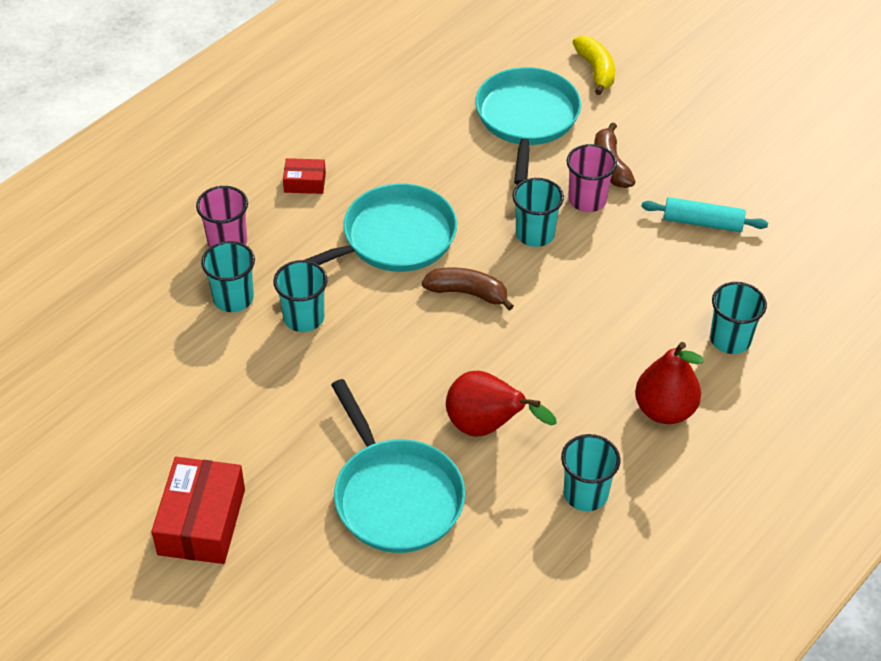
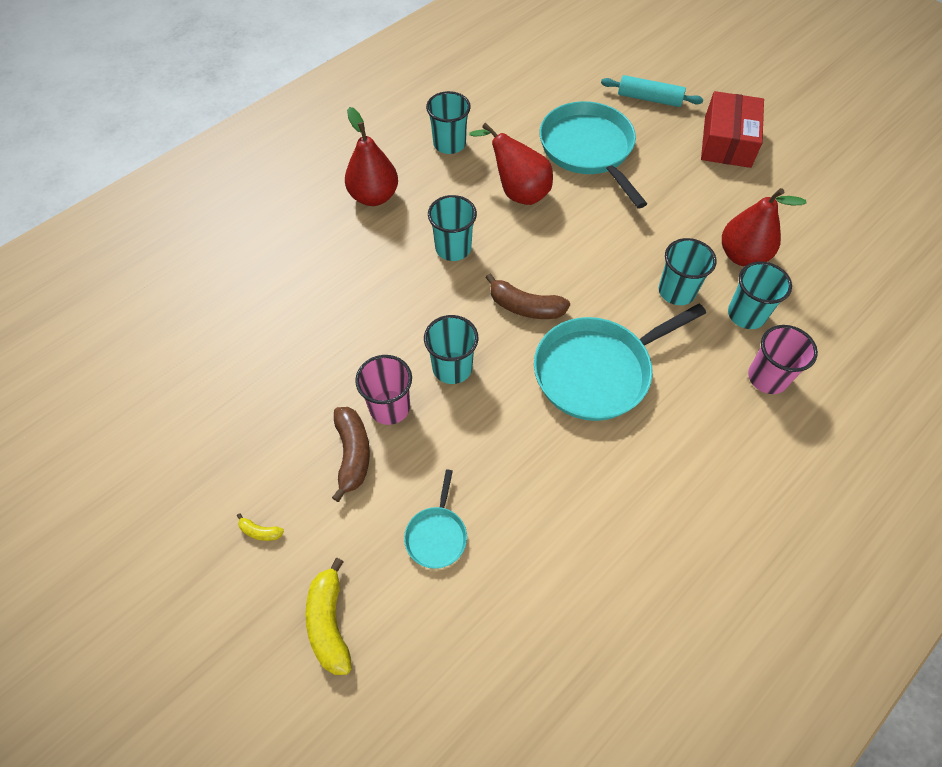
camera: 175 degrees left, 10 degrees up
(221, 362) = (742, 255): none -> red pear
(305, 182) = (699, 451): red box -> none
(526, 119) = (437, 535): turquoise pan -> turquoise pan, size x0.47
(668, 114) = (260, 531): none -> yellow banana
(702, 223) = (277, 371): turquoise rolling pin -> turquoise rolling pin (649, 99)
(730, 339) = (298, 249): turquoise cup -> turquoise cup (453, 248)

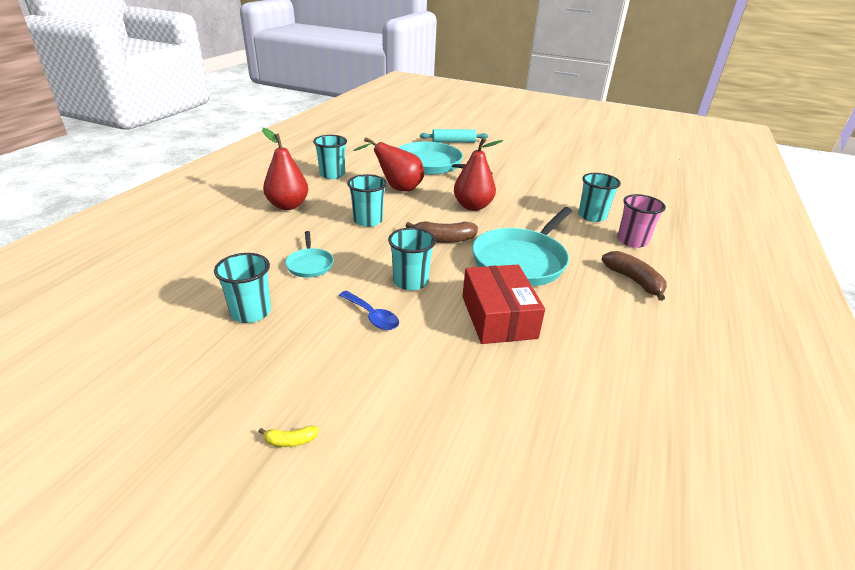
camera: 25 degrees left, 25 degrees down
(329, 623) = (410, 496): yellow banana -> none
(352, 454) = (356, 355): brown banana -> brown banana (634, 281)
(389, 407) = (372, 316): pink cup -> blue spoon
(437, 535) = (471, 390): turquoise pan -> turquoise pan (310, 264)
(676, 291) = (540, 214): turquoise cup -> turquoise cup (251, 312)
(727, 141) = (514, 151): red box -> red box (498, 317)
(742, 255) = (565, 193): red pear -> red pear (473, 206)

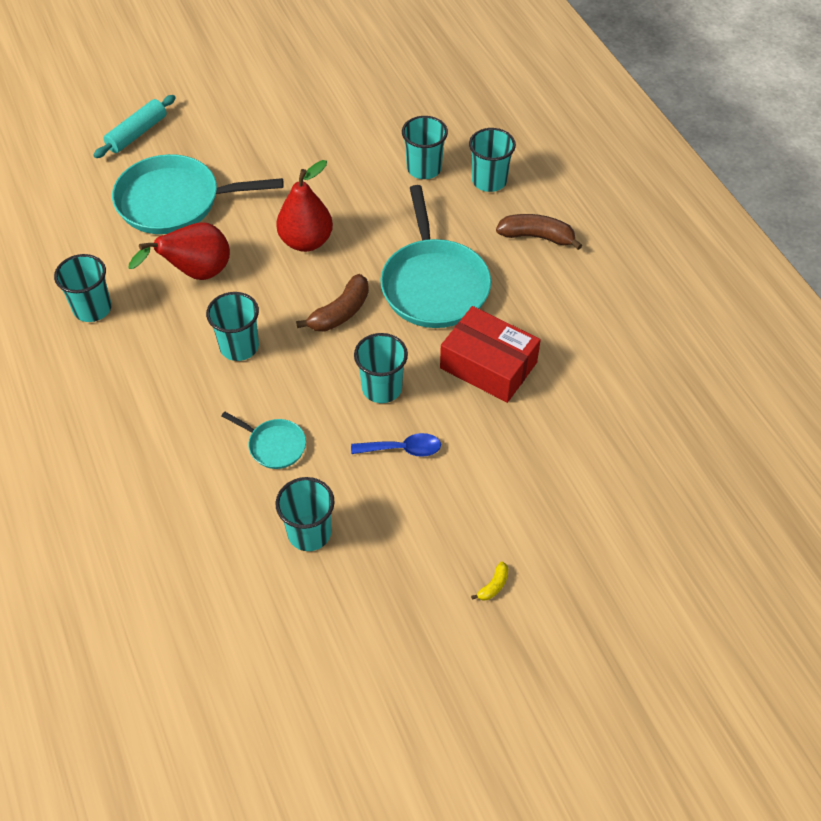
camera: 45 degrees left, 20 degrees up
(288, 206) = (128, 395): red pear -> none
(632, 241) = (489, 181): pink cup -> turquoise cup

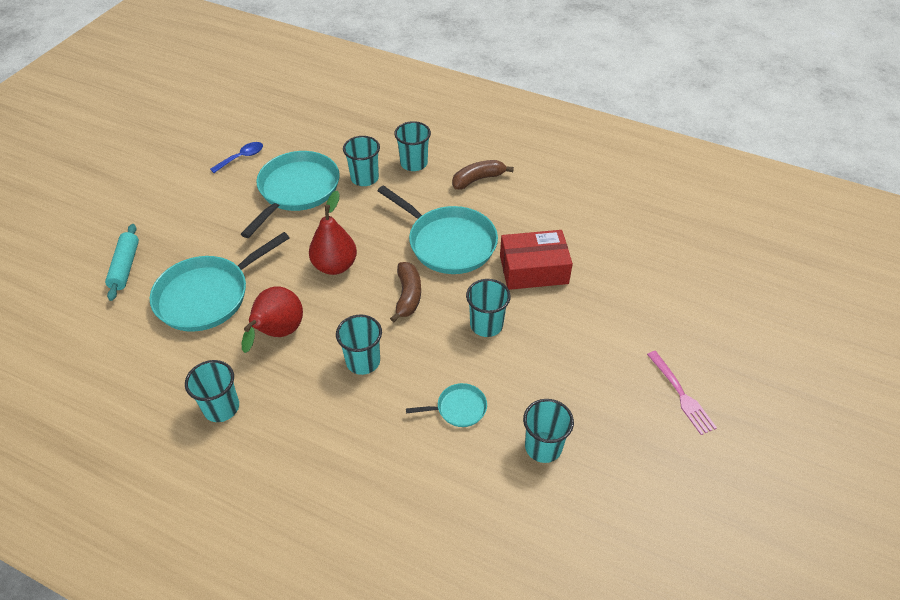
camera: 40 degrees left, 5 degrees down
(348, 144) = (297, 190): none -> turquoise pan
(403, 449) = (540, 353): blue spoon -> blue spoon (242, 157)
(493, 586) = (681, 395): yellow banana -> pink fork

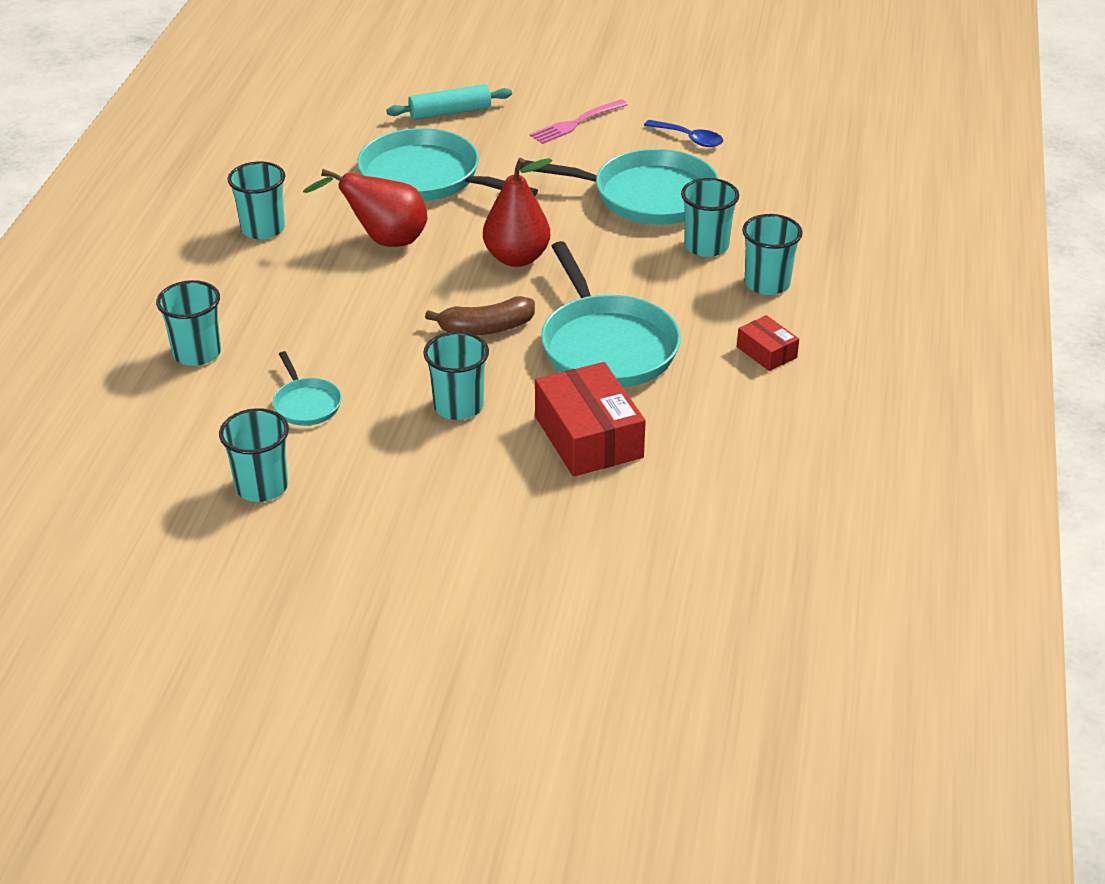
camera: 75 degrees right, 10 degrees down
(363, 361) = (360, 314): turquoise cup -> turquoise cup (197, 353)
(448, 243) = (607, 346): turquoise pan -> turquoise pan turned 45 degrees counterclockwise
(478, 179) = (766, 352): brown banana -> red box
(681, 395) = (387, 618): pink fork -> pink fork (576, 123)

